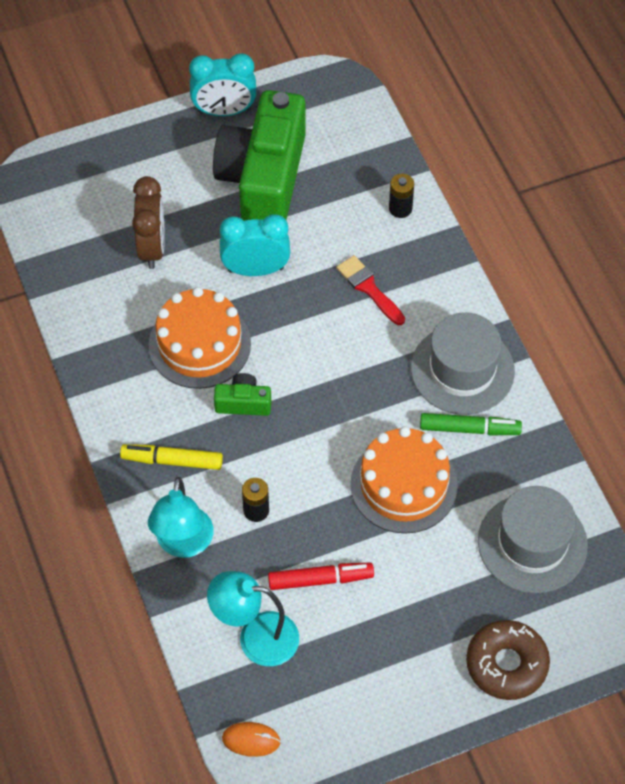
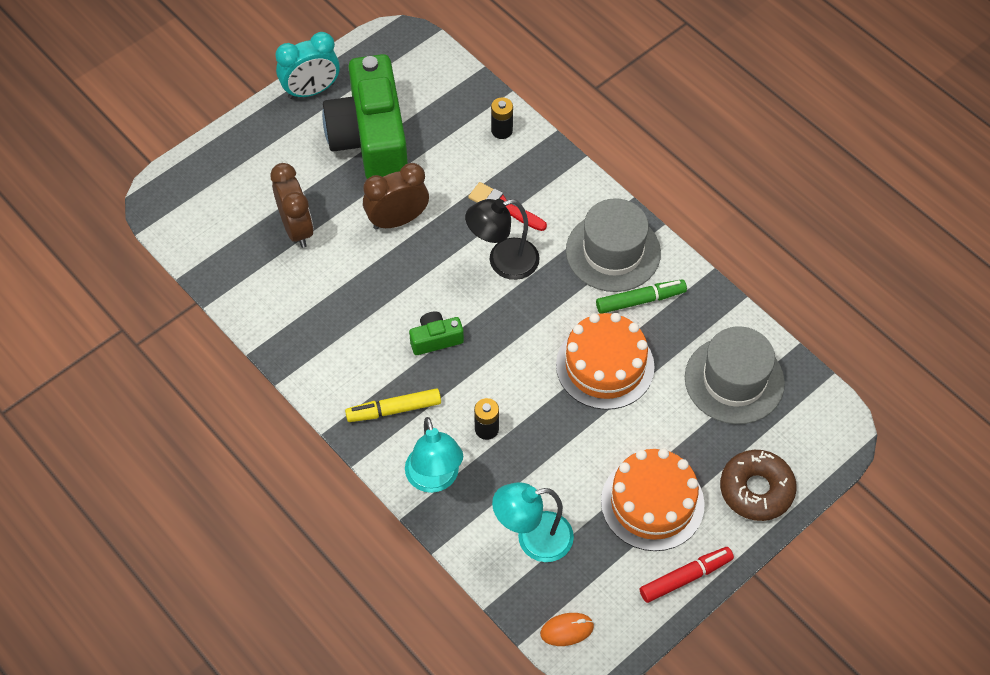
camera: 20 degrees left, 0 degrees up
(199, 344) = (375, 300): orange cake -> orange cake (652, 503)
(255, 269) = (397, 220): turquoise clock -> brown clock
(320, 579) = (568, 470): red marker -> red marker (685, 577)
(344, 345) = (503, 262): none -> black lamp

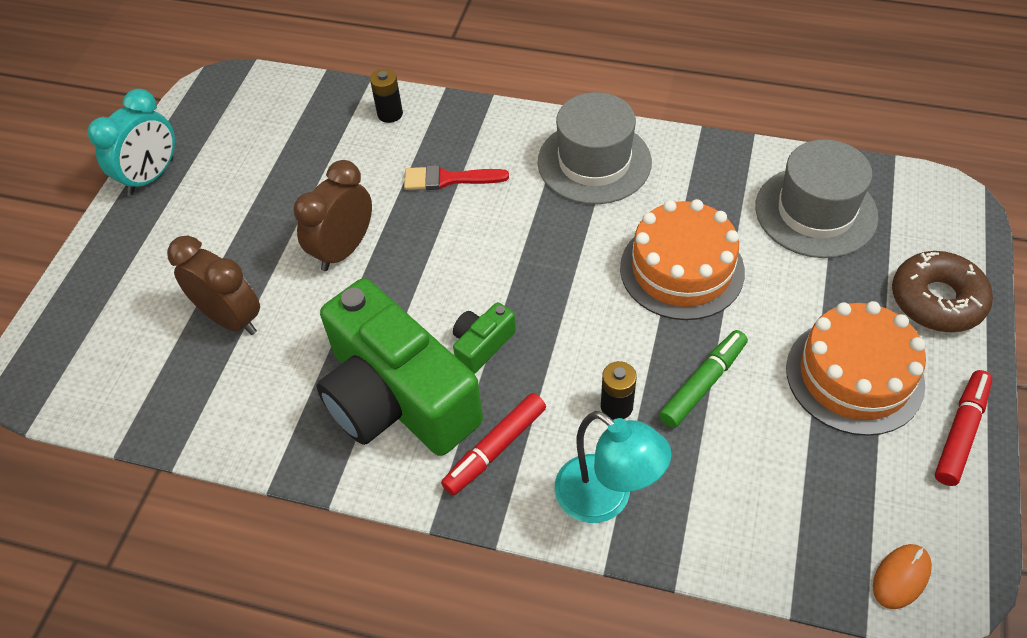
camera: 30 degrees left, 5 degrees down
(371, 138) = (253, 188): green camera -> green camera (397, 397)
(394, 409) = (495, 449): yellow marker -> red marker
(503, 262) = (491, 229): black lamp -> none
(533, 539) = (771, 496): turquoise lamp -> none
(640, 300) = (660, 190): green marker -> green marker (703, 384)

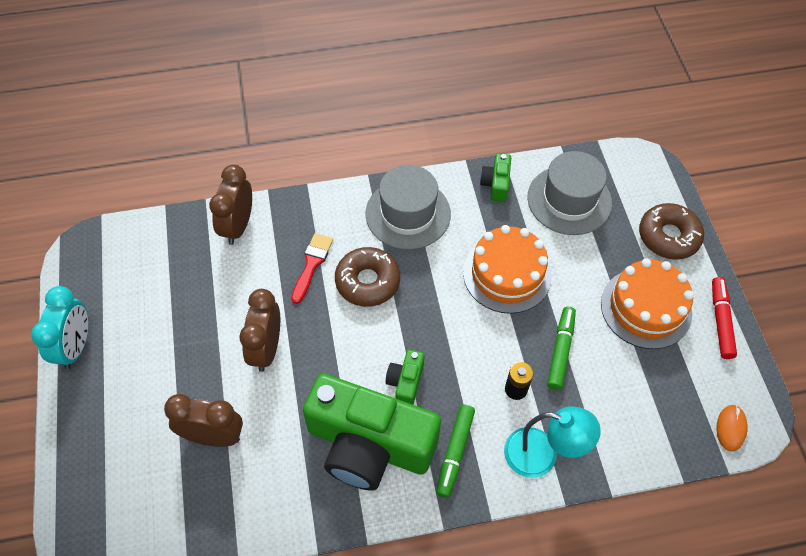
camera: 30 degrees left, 5 degrees up
(390, 114) = (238, 226): black battery -> brown clock
(448, 179) = (312, 264): red brush -> red brush turned 135 degrees clockwise
(495, 449) = (455, 452): red marker -> green marker
(502, 219) = (367, 282): none -> brown donut
(726, 163) = (496, 184): none -> green camera

